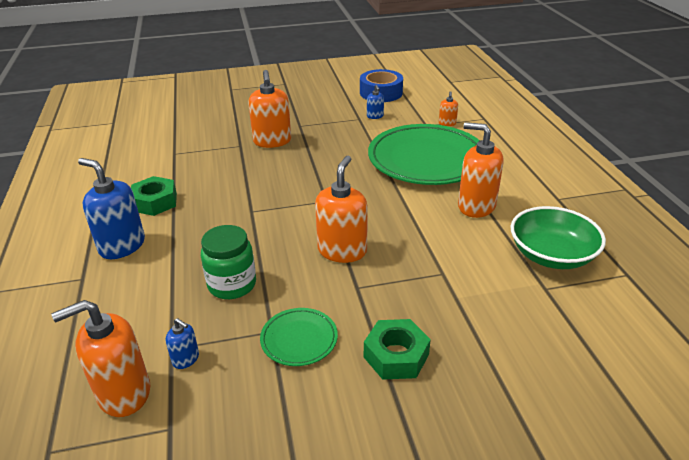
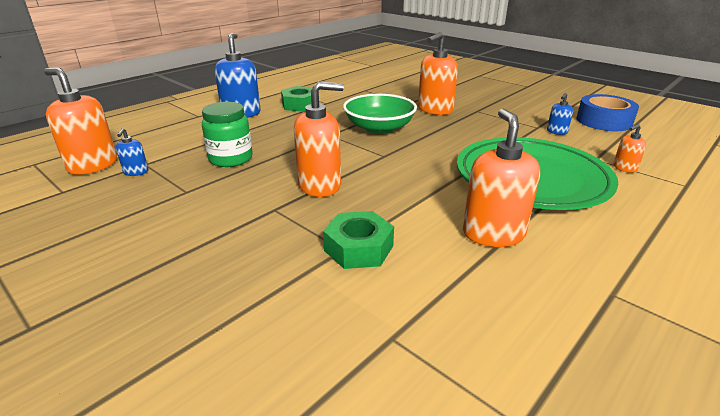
camera: 55 degrees right, 5 degrees down
(299, 339) = (183, 206): green plate -> none
(396, 356) = (189, 261): green nut -> green nut (358, 248)
(551, 255) = (471, 323): green bowl -> green bowl (379, 128)

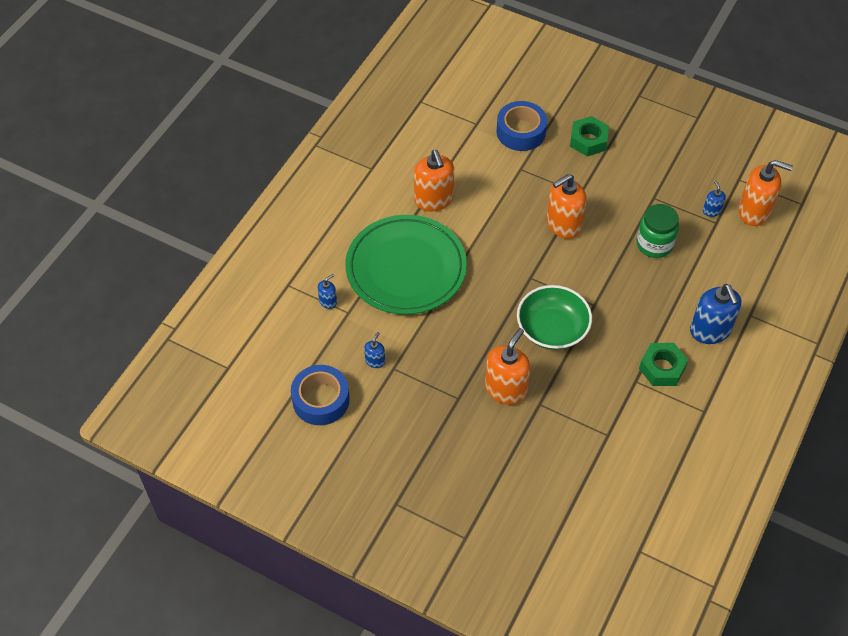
camera: 165 degrees right, 25 degrees up
(310, 303) = (521, 132): none -> blue tape
(358, 248) = (511, 171): green nut -> green nut (588, 141)
(624, 168) = (328, 301): orange soap dispenser -> blue soap dispenser

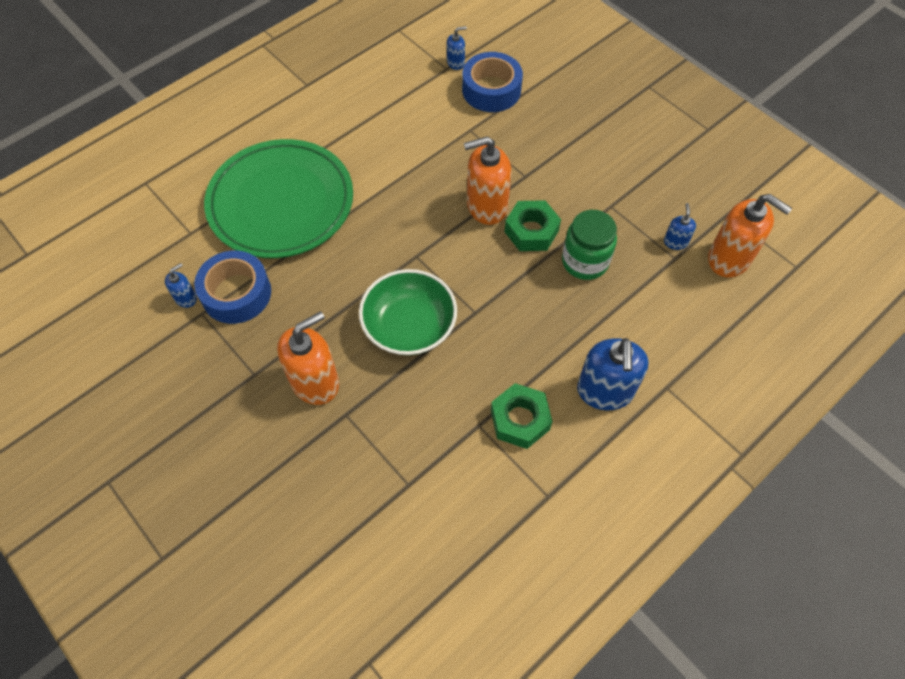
camera: 20 degrees right, 5 degrees up
(321, 400) = (100, 324): blue tape -> blue tape (236, 293)
(328, 301) = (175, 214): blue soap dispenser -> blue soap dispenser (456, 63)
(434, 200) = (354, 136): orange soap dispenser -> none
(588, 141) = (564, 120): green nut -> green nut (531, 231)

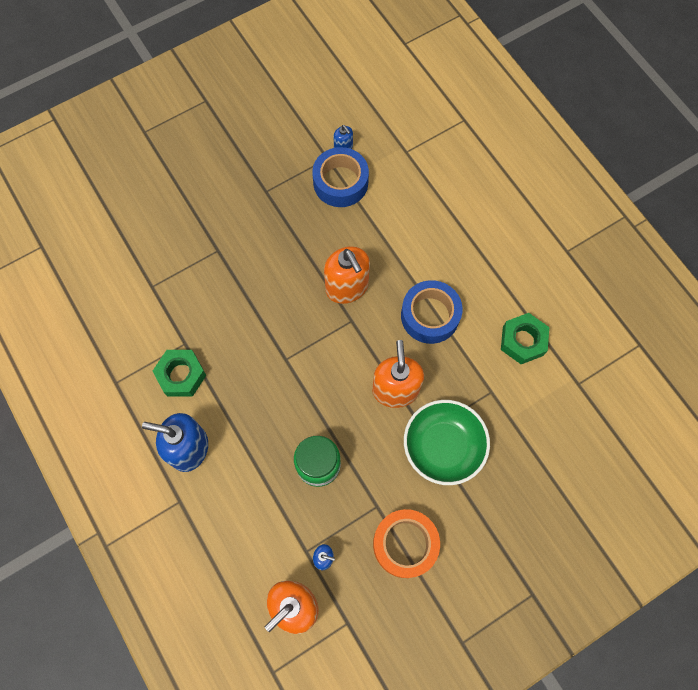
camera: 100 degrees right, 10 degrees up
(281, 203) = (426, 220): green plate -> none
(315, 382) = (249, 232): orange soap dispenser -> orange soap dispenser (347, 287)
(409, 326) = (283, 305): green bowl -> green bowl (443, 446)
(456, 63) = (585, 394): blue soap dispenser -> none
(491, 90) = (543, 423): blue tape -> blue tape (430, 315)
(531, 231) = (360, 424): green nut -> green nut (522, 341)
(639, 179) = (405, 544): none -> orange tape

